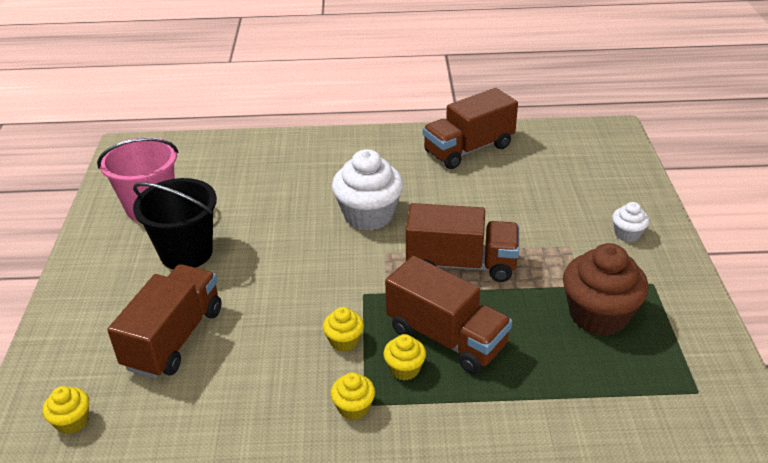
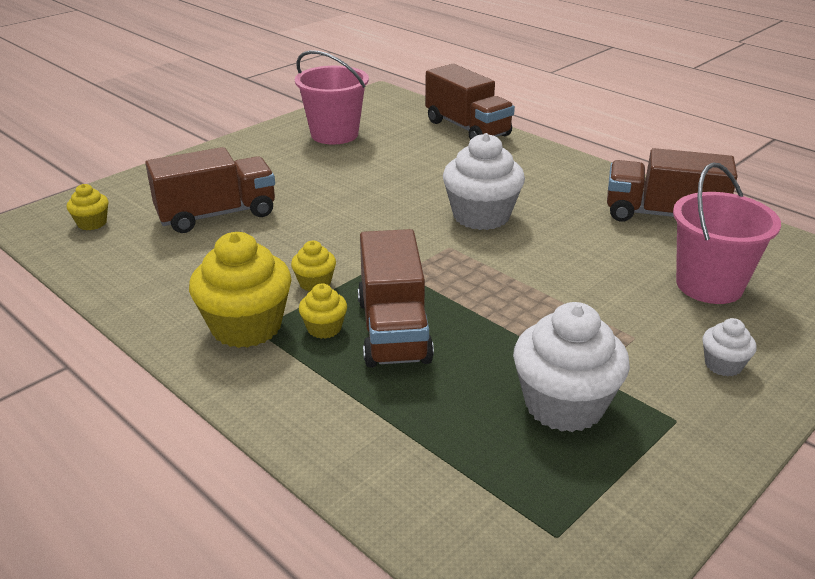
camera: 45 degrees right, 5 degrees down
(186, 253) = (309, 171): black bucket -> none
(353, 408) = (246, 327): yellow cupcake -> yellow cupcake, size x2.05
(461, 264) = (500, 290): brown truck -> brown truck (467, 128)
(556, 186) = (709, 285): none -> pink bucket
(598, 315) = (564, 405): brown cupcake -> white cupcake

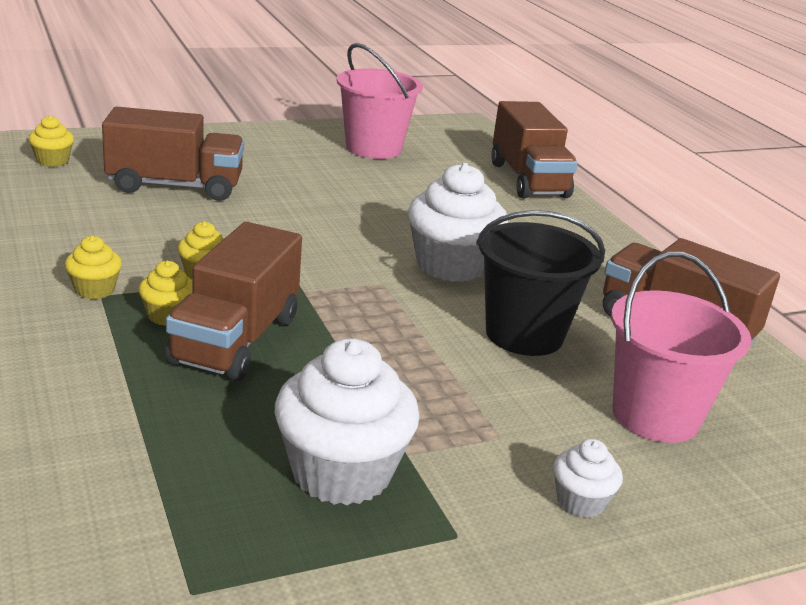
camera: 20 degrees right, 5 degrees down
(246, 327) = (94, 290): yellow cupcake -> yellow cupcake, size x0.49
(578, 254) = (524, 334): none -> black bucket

